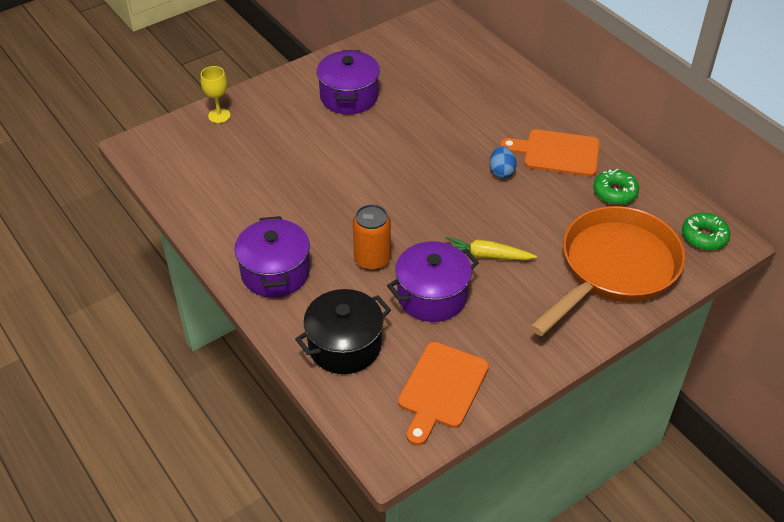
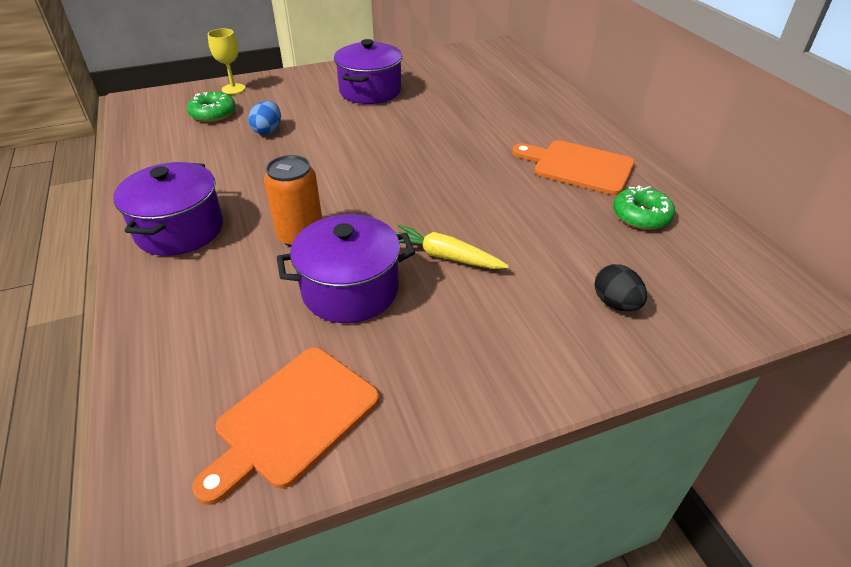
camera: 15 degrees right, 5 degrees down
(344, 346) = (200, 329): black pot -> none
(501, 172) = (503, 174): blue egg -> blue egg (268, 131)
(613, 269) = (615, 303): orange pan -> black egg
(704, 236) = (760, 286): green donut -> green donut (213, 114)

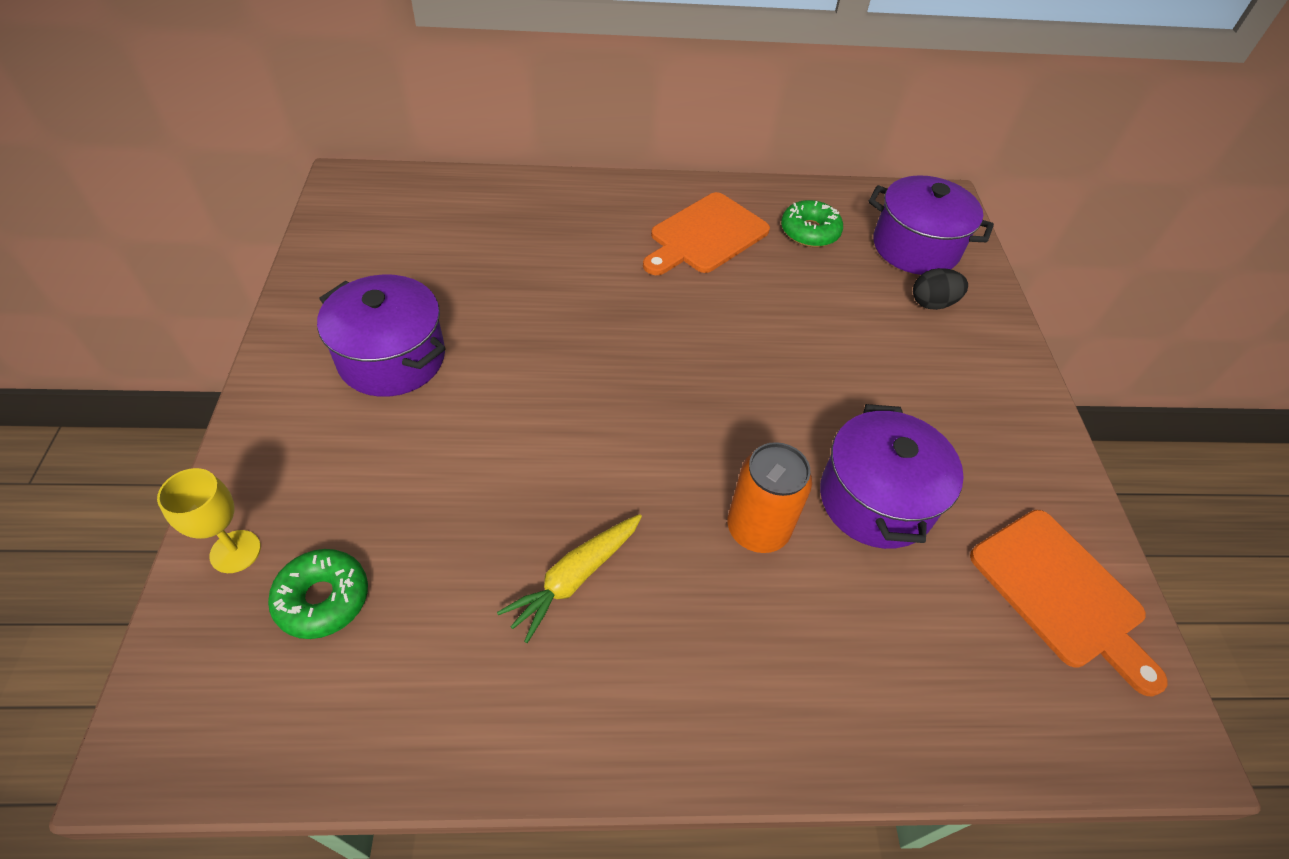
camera: 75 degrees left, 10 degrees up
(180, 230) = (695, 684): purple pot -> purple pot (915, 247)
(268, 131) = (444, 520): blue egg -> none
(445, 256) = (836, 399): yellow carrot -> yellow carrot (574, 578)

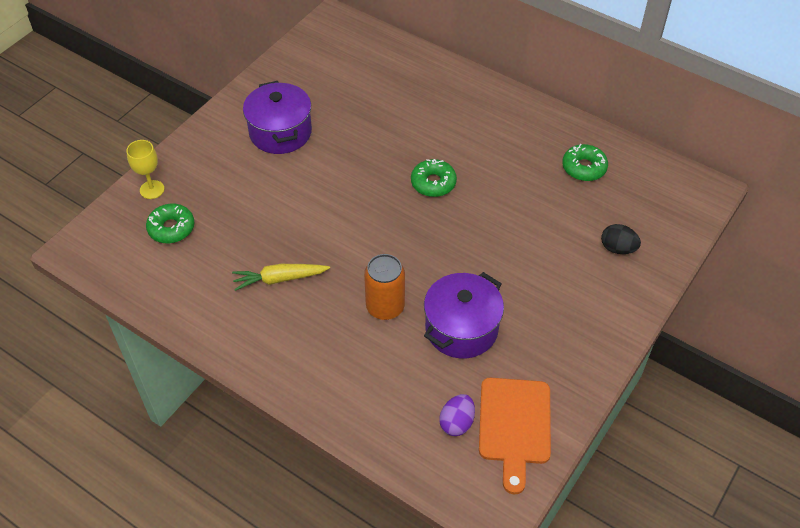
camera: 40 degrees right, 0 degrees up
(662, 328) = (433, 183): none -> green donut
(706, 236) = (512, 140): orange cutting board -> none
(915, 247) = (647, 210): purple pot -> none
(999, 639) = (457, 423): none -> purple egg

